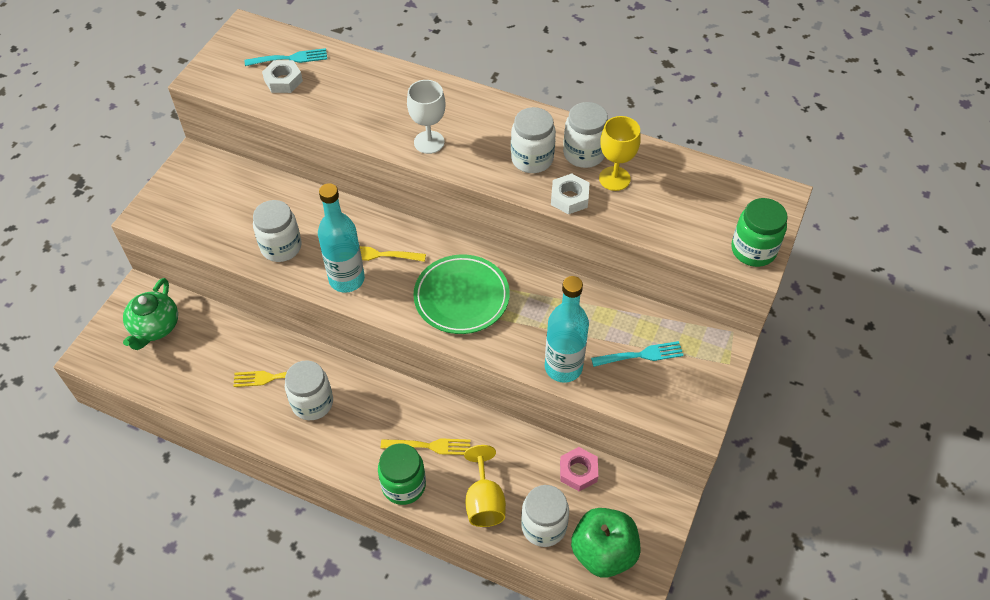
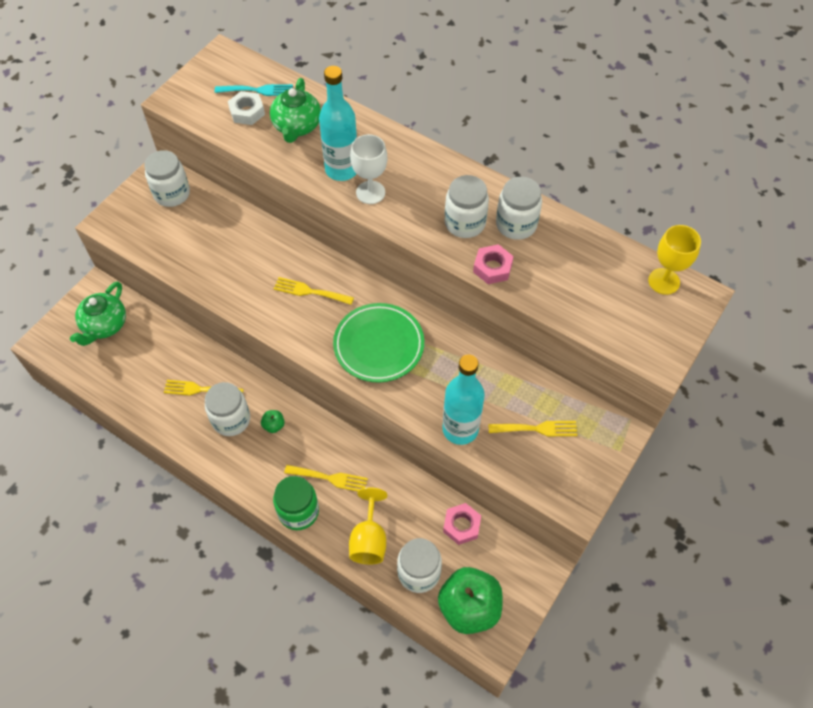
camera: 10 degrees right, 5 degrees up
(281, 247) = (222, 271): white jar -> white jar (172, 194)
(339, 88) = (297, 126): none -> green teapot
(347, 279) = (276, 311): turquoise bottle -> turquoise bottle (342, 169)
(359, 402) = (274, 425): none -> green apple
(569, 198) = (492, 268): white nut -> pink nut
(614, 178) = (540, 254): yellow goblet -> yellow goblet (664, 281)
(641, 355) = (537, 428): turquoise fork -> yellow fork
(753, 250) = (660, 347): green jar -> none

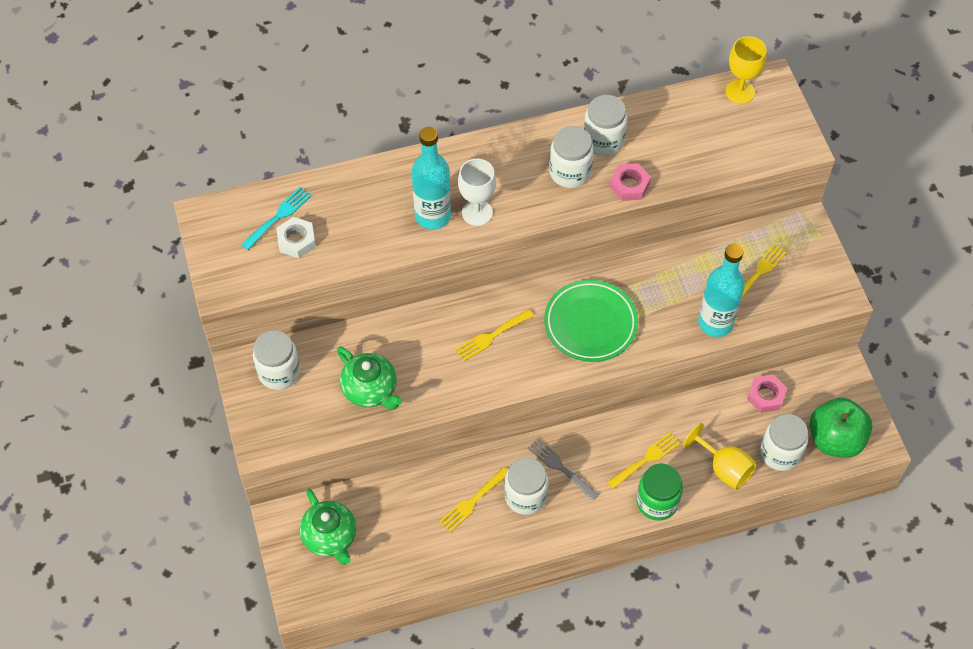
camera: 50 degrees left, 0 degrees up
(274, 425) = (560, 467): green apple -> grey fork
(297, 126) = (352, 216): green teapot -> green teapot (370, 390)

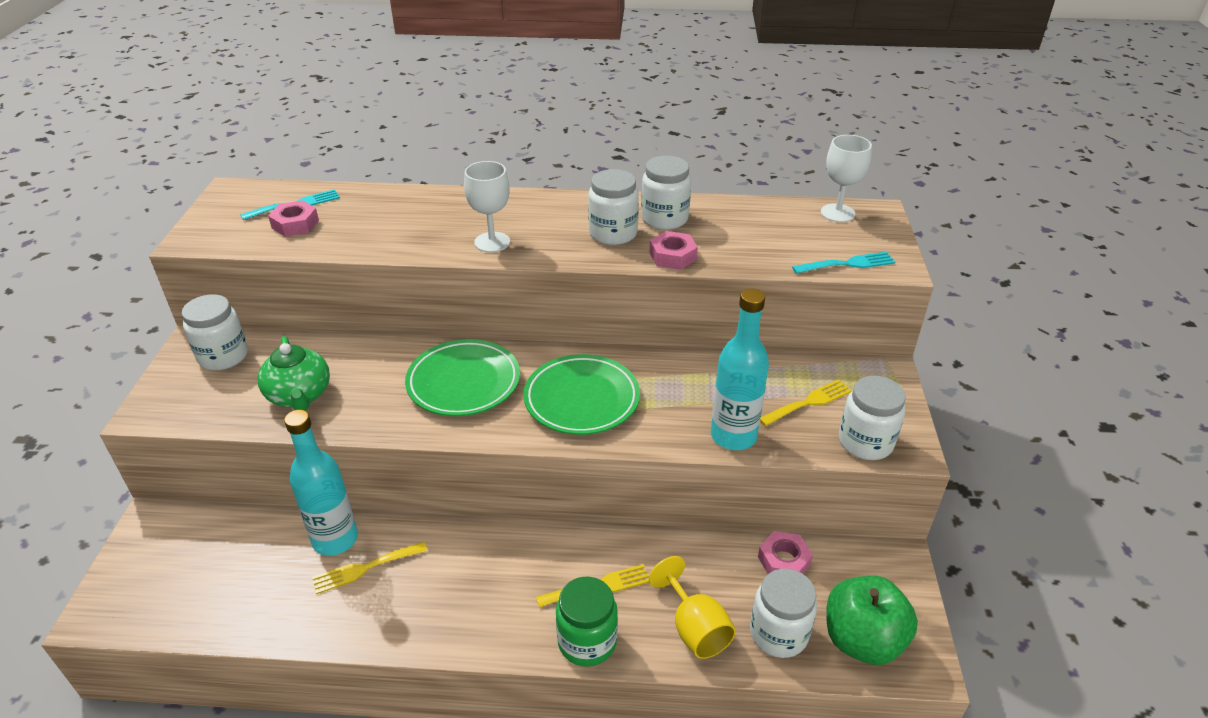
camera: 20 degrees right, 20 degrees down
(296, 241) = (295, 224): white nut -> pink nut
(330, 537) = (184, 555): green teapot -> none
(433, 216) = (444, 235): turquoise bottle -> turquoise bottle (335, 539)
(491, 336) = (463, 382): yellow fork -> green plate
(525, 496) = (429, 582): white jar -> white jar (865, 442)
(560, 467) = (489, 563): grey fork -> none
(740, 92) = (837, 213): yellow goblet -> white goblet
(766, 154) = (848, 264): none -> turquoise fork

